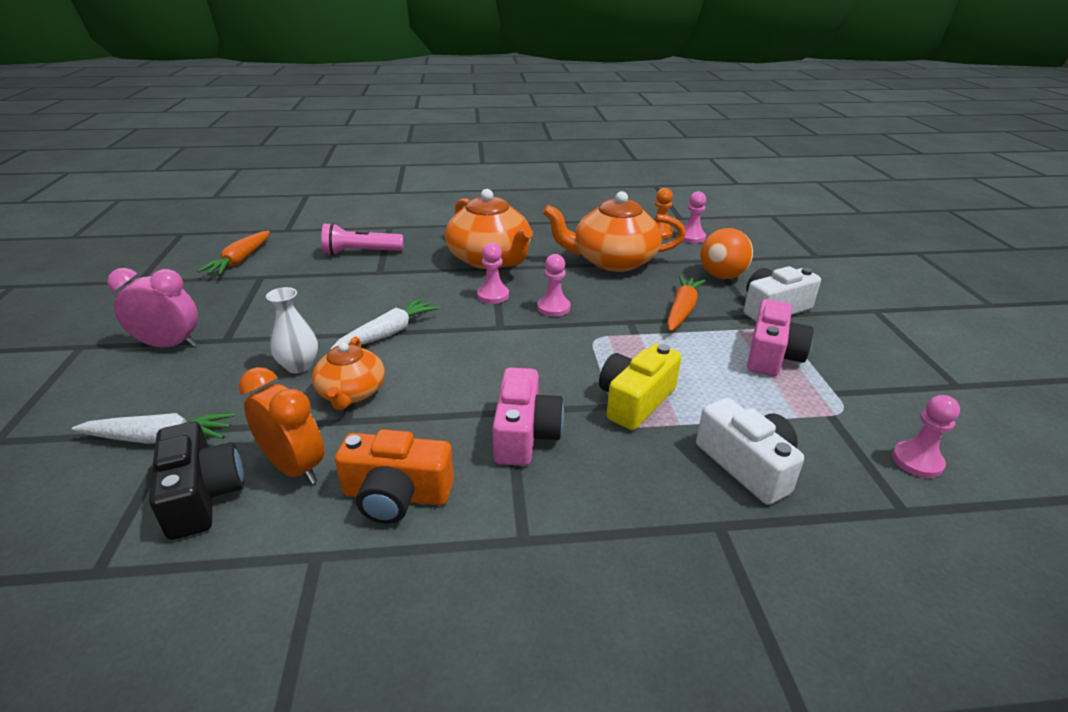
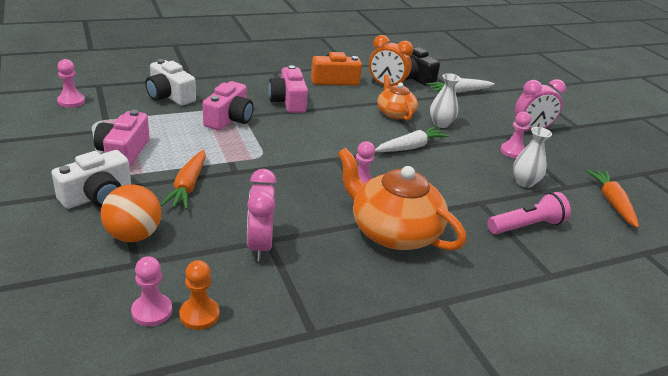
camera: 160 degrees right, 0 degrees up
(302, 284) = (524, 182): none -> white vase
(388, 333) = (411, 147): white carrot -> white carrot turned 150 degrees counterclockwise
(553, 308) = (303, 178): pink pawn -> pink pawn (513, 151)
(612, 261) = (260, 245): orange teapot -> pink clock
(635, 401) = (229, 119): yellow camera -> pink camera

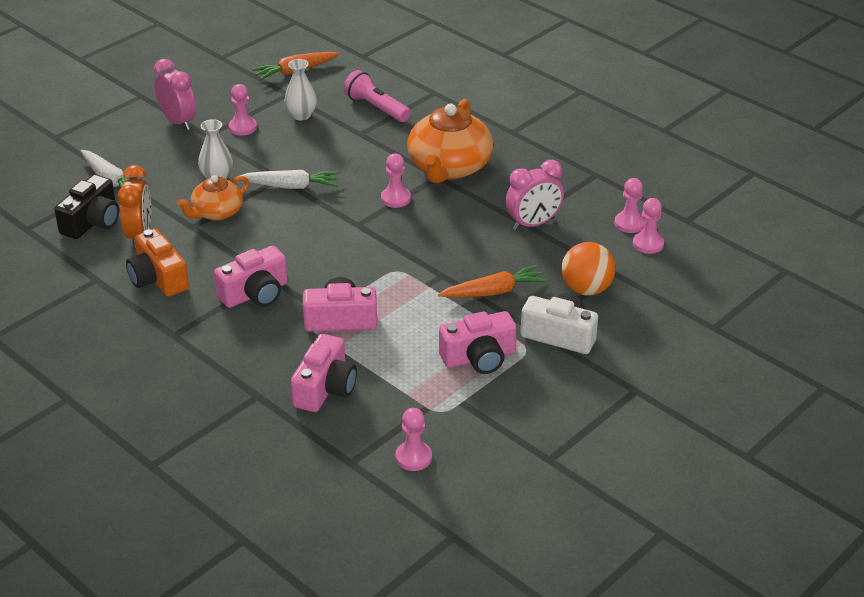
camera: 110 degrees left, 5 degrees up
(169, 96) = (325, 388): white camera -> pink camera
(199, 315) = (629, 223): orange pawn -> pink pawn
(411, 147) = (291, 186): white carrot -> white carrot turned 150 degrees clockwise

